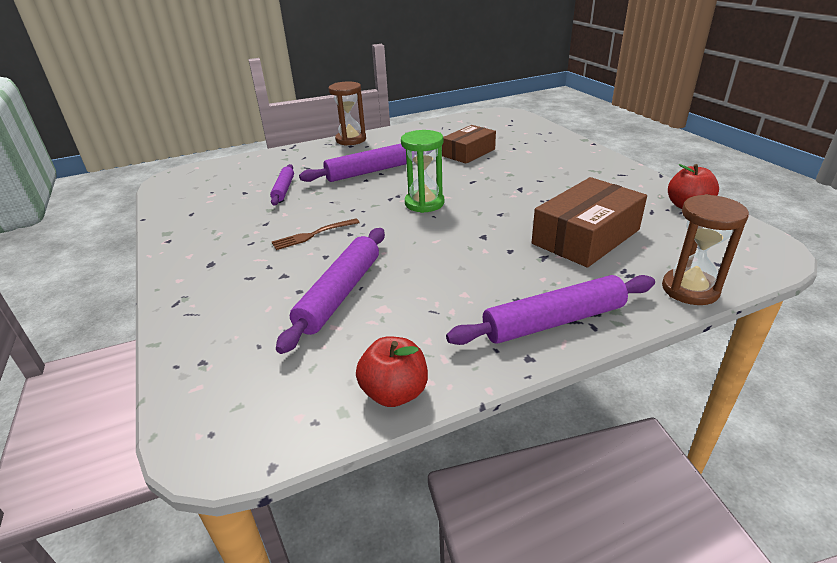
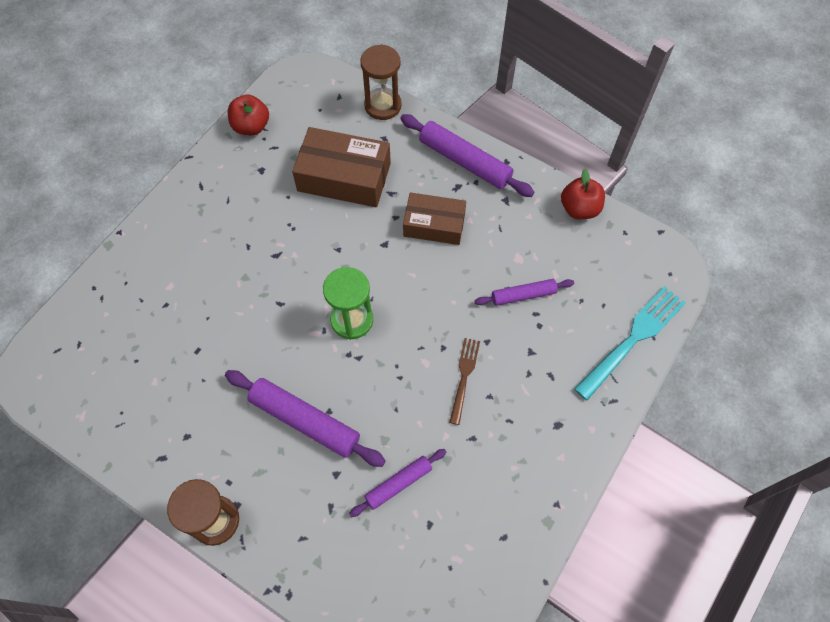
camera: 125 degrees left, 30 degrees up
(198, 348) = (633, 339): none -> turquoise fork
(313, 235) = (464, 377): brown fork -> brown fork turned 105 degrees counterclockwise
(340, 294) = (523, 295): purple rolling pin -> purple rolling pin, size x0.59
(468, 152) = (200, 345): brown box -> brown box (434, 225)

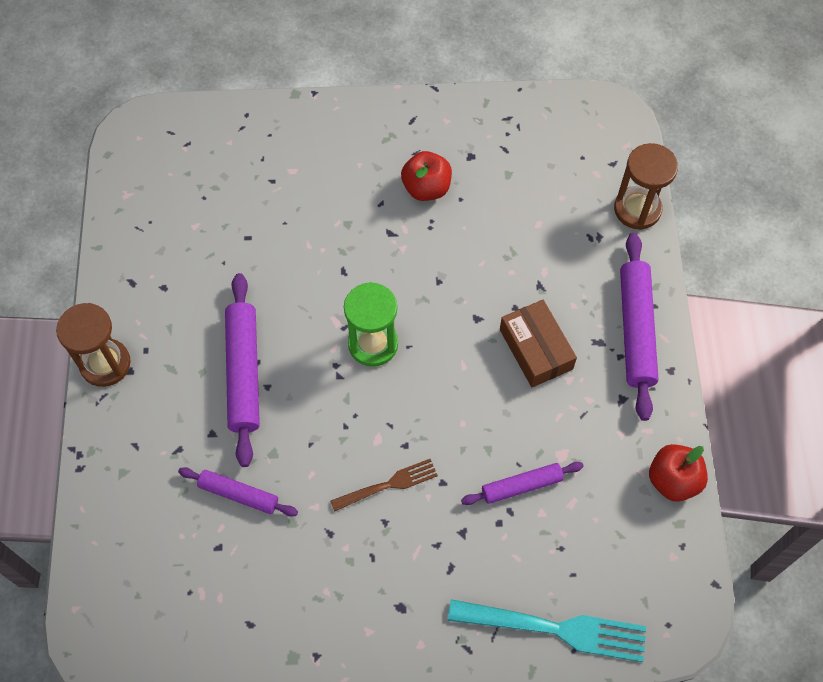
camera: 55 degrees right, 0 degrees up
(251, 127) = (511, 114): red apple -> red apple (426, 188)
(344, 177) = (523, 232): brown box -> none
(523, 295) = (521, 486): purple rolling pin -> purple rolling pin turned 60 degrees counterclockwise

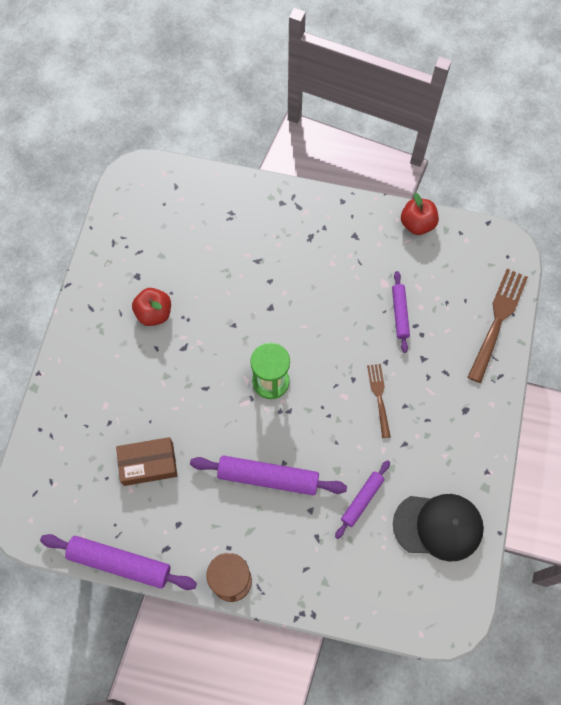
camera: 75 degrees left, 5 degrees up
(223, 602) = (438, 526): none -> black cap
(536, 349) = (304, 277): brown box -> brown box (148, 464)
(555, 629) = (497, 320): turquoise fork -> brown fork
(635, 330) = (308, 212): purple rolling pin -> purple rolling pin (120, 563)
(637, 209) = (217, 183): brown hourglass -> none

